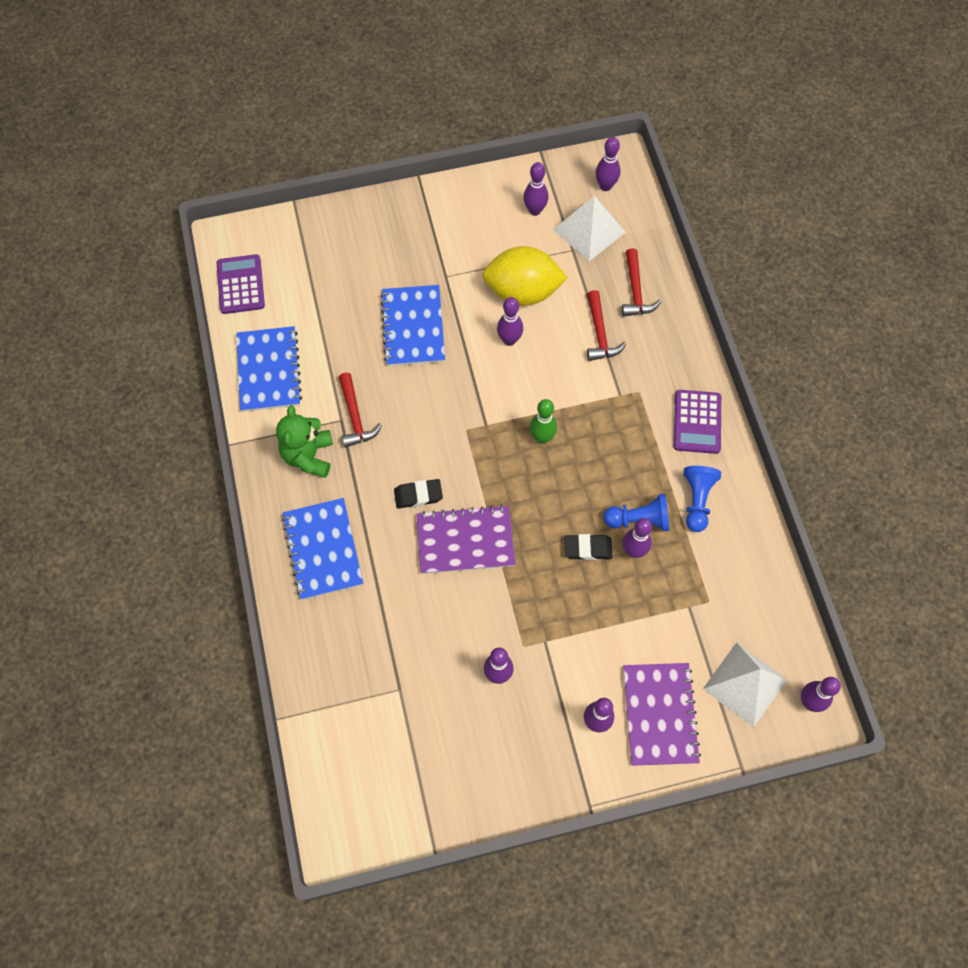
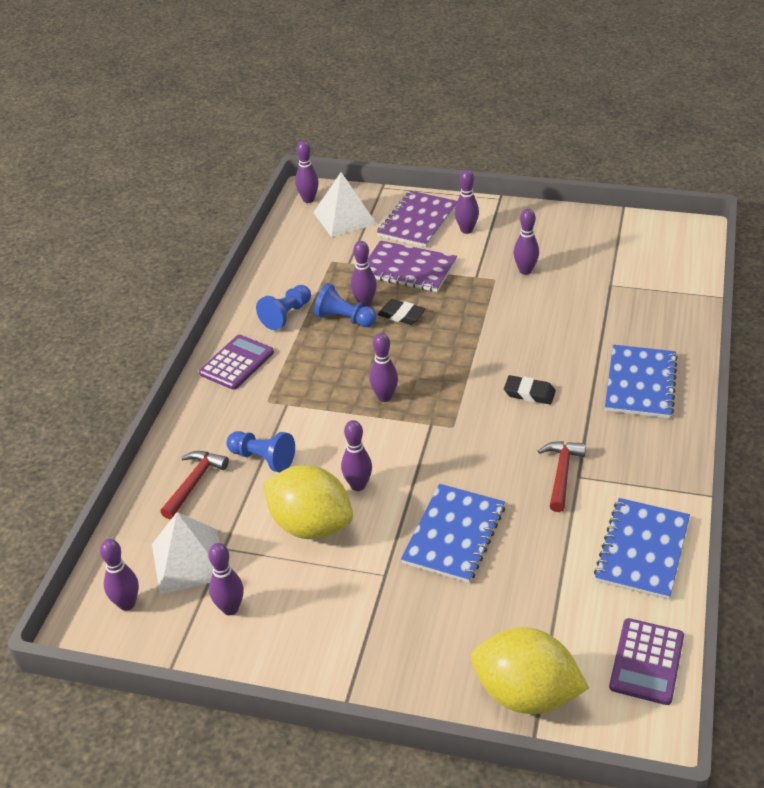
camera: 150 degrees left, 25 degrees down
(308, 456) = (626, 457): green teddy bear -> none
(311, 233) = (525, 694): none -> yellow lemon
(465, 541) = (504, 350): purple notebook -> purple notebook (408, 269)
(542, 437) = (384, 397): green bowling pin -> purple bowling pin
(599, 333) = (263, 459): red hammer -> blue pawn

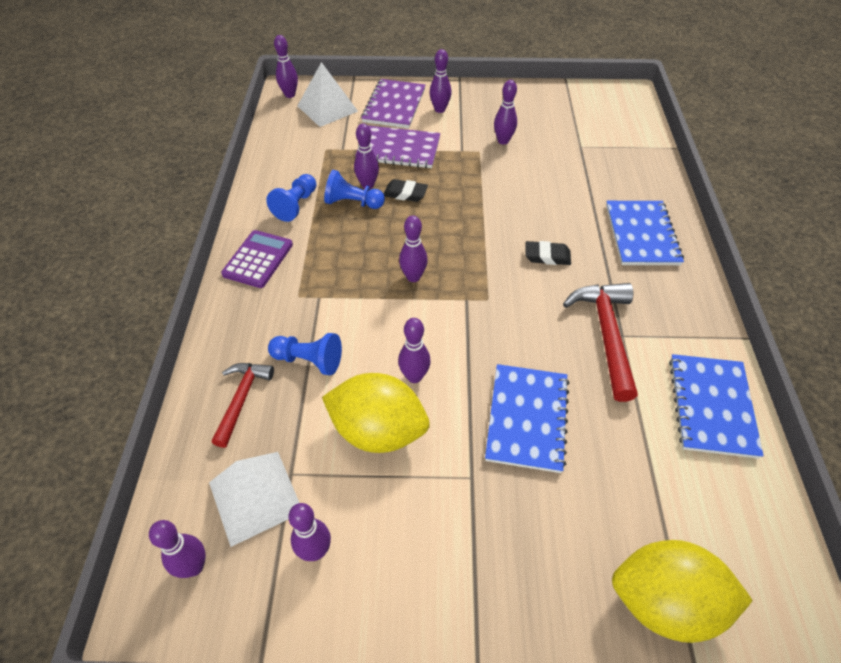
camera: 15 degrees left, 10 degrees up
(562, 474) = (606, 335): red hammer -> red hammer, size x1.55
(647, 662) = (768, 536): purple calculator -> none

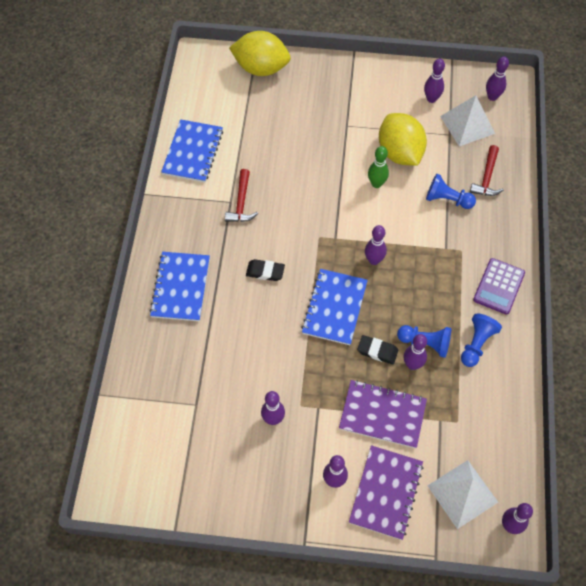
camera: 175 degrees left, 10 degrees up
(378, 431) = (400, 153): yellow lemon -> yellow lemon turned 45 degrees clockwise
(414, 376) = (376, 184): purple bowling pin -> green bowling pin
(527, 418) = (308, 153): blue notebook -> blue notebook (334, 308)
(606, 335) = (241, 202): red hammer -> red hammer, size x0.64

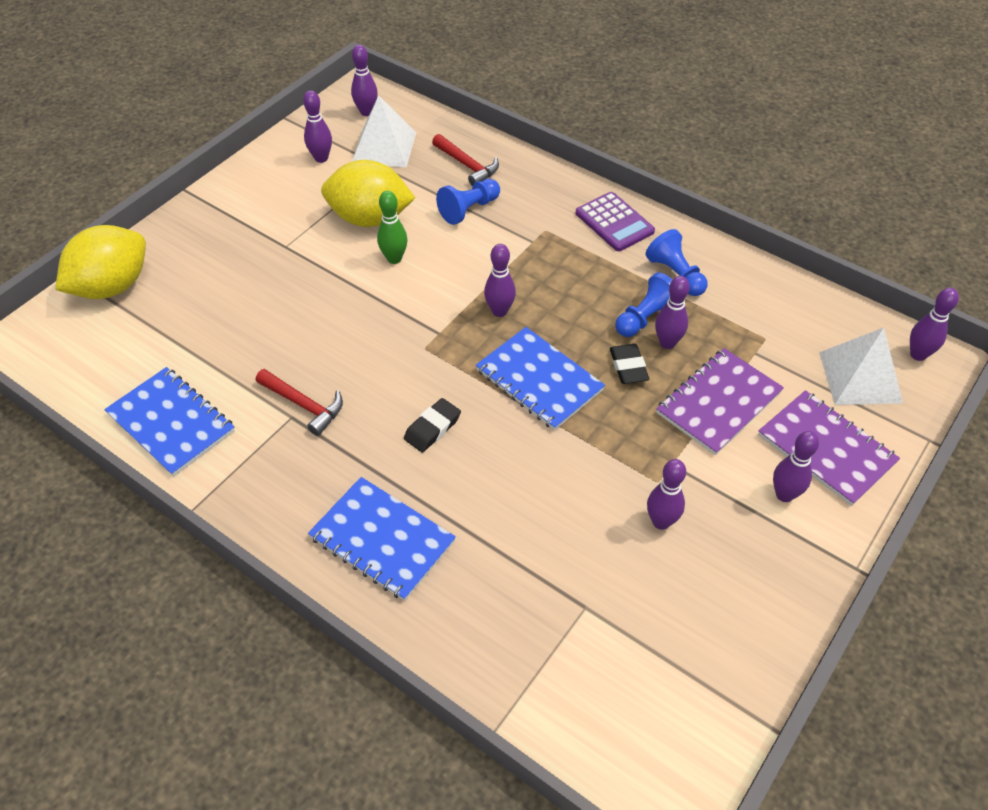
camera: 60 degrees left, 10 degrees down
(377, 351) = (628, 367): black eraser -> black eraser turned 60 degrees counterclockwise

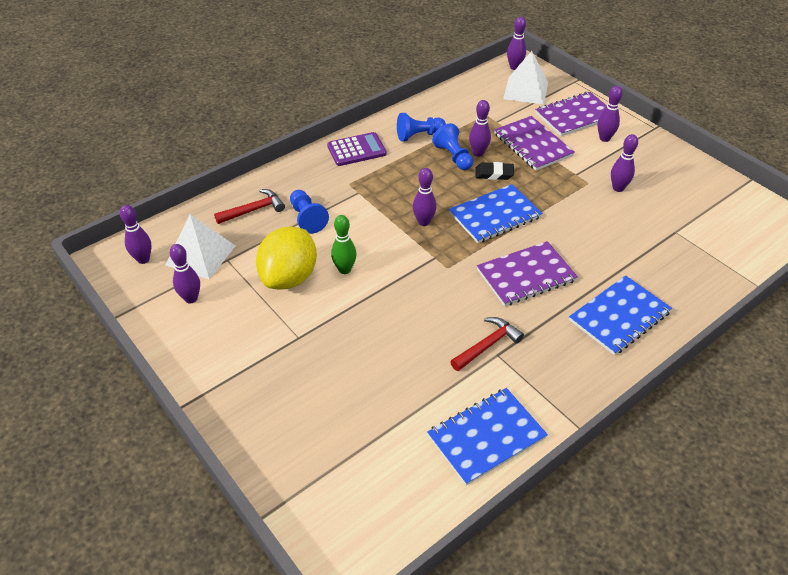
camera: 75 degrees left, 5 degrees down
(112, 287) = (297, 478): yellow lemon -> none
(432, 428) = (526, 275): black eraser -> purple notebook

